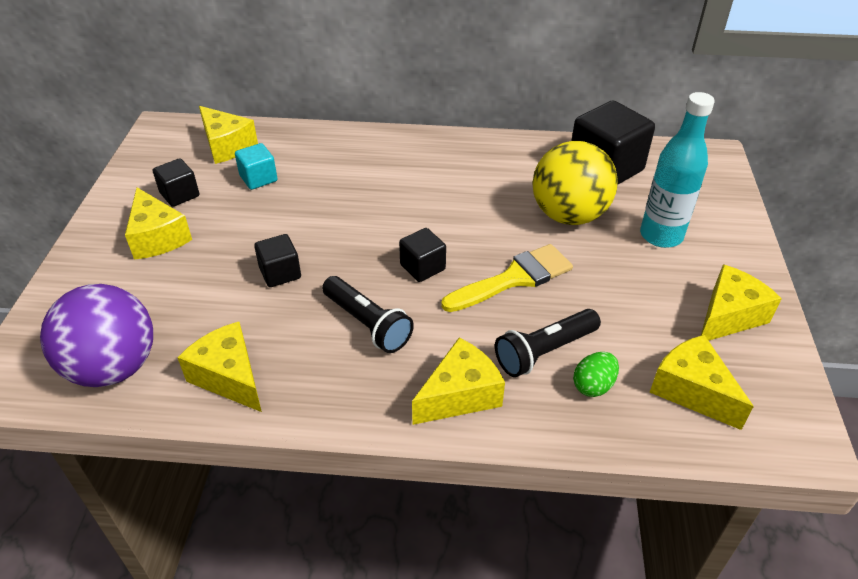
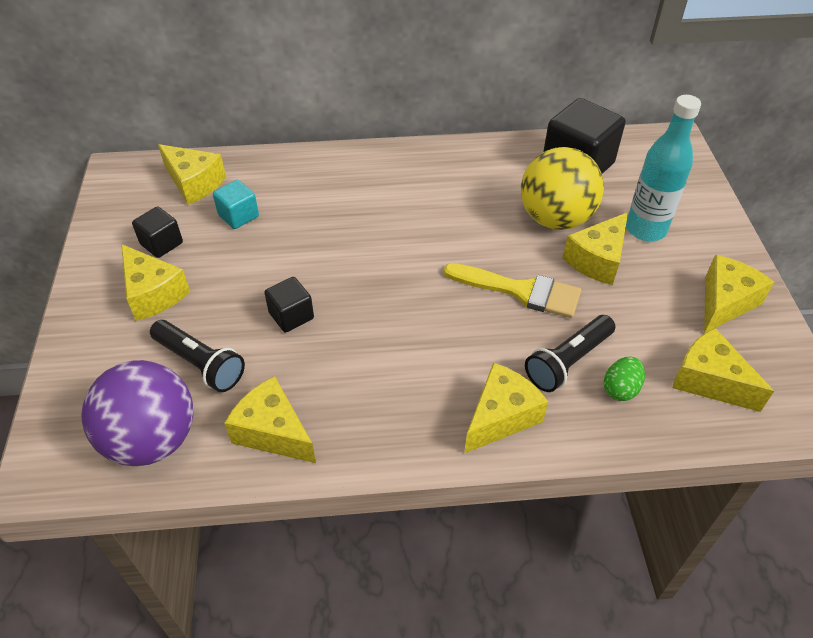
camera: 10 degrees left, 5 degrees up
(367, 324) = (393, 357): black flashlight -> black flashlight (200, 364)
(422, 267) = (430, 291): black cube -> none
(514, 278) = (521, 291): yellow brush -> yellow brush turned 60 degrees clockwise
(602, 259) = (597, 260): none -> yellow cheese

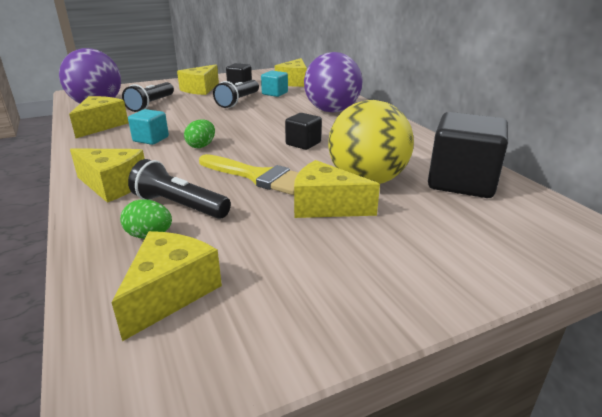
camera: 70 degrees right, 20 degrees down
(251, 261) = (238, 101): none -> black flashlight
(291, 316) = (196, 116): black cube -> black cube (303, 143)
(349, 184) = (332, 111): none -> purple ball
(364, 373) = (151, 139): none -> turquoise cube
(413, 325) = (201, 146): none -> green egg
(521, 291) = (258, 177): yellow brush -> yellow brush turned 60 degrees counterclockwise
(645, 229) = (400, 229): turquoise bottle -> none
(725, 302) = (312, 298): yellow cheese -> none

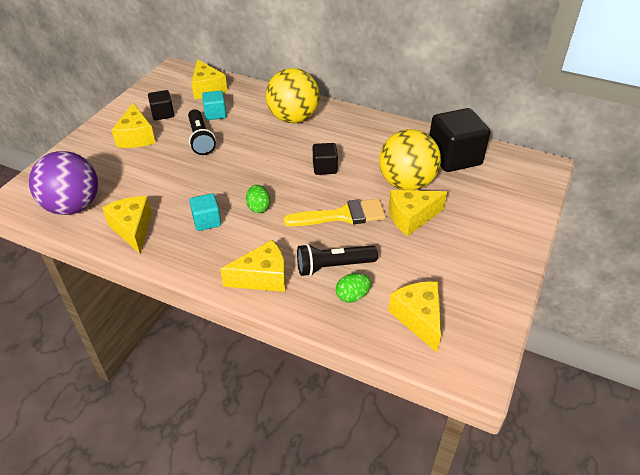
camera: 40 degrees left, 15 degrees up
(151, 104) = (128, 180): black flashlight -> none
(332, 111) = (293, 118): purple ball -> yellow ball

